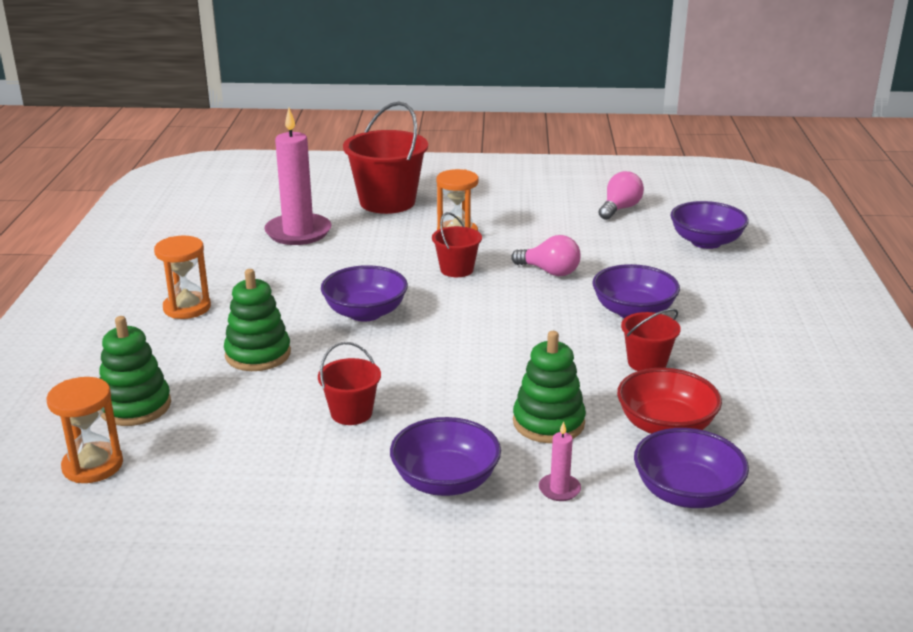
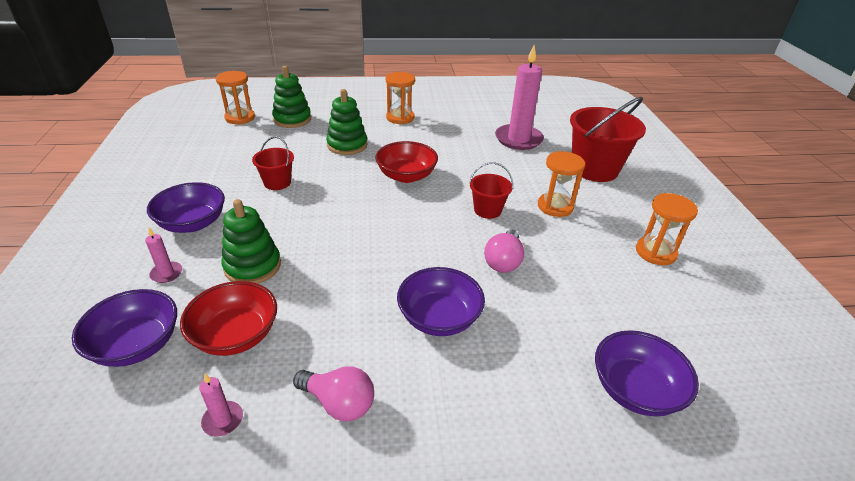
camera: 80 degrees right, 10 degrees up
(365, 313) = (406, 176): purple bowl -> red bowl
(541, 202) = (655, 252): none -> orange hourglass
(620, 209) = (680, 311): pink light bulb -> pink light bulb (339, 403)
(647, 363) = (342, 326): red bucket -> none
(773, 425) = (223, 420): none -> pink candle

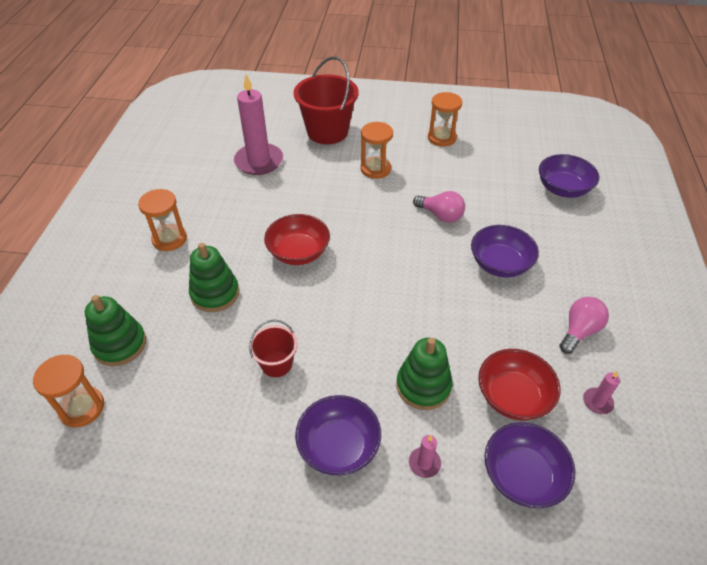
camera: 75 degrees left, 10 degrees up
(487, 210) = (371, 209): red bucket -> none

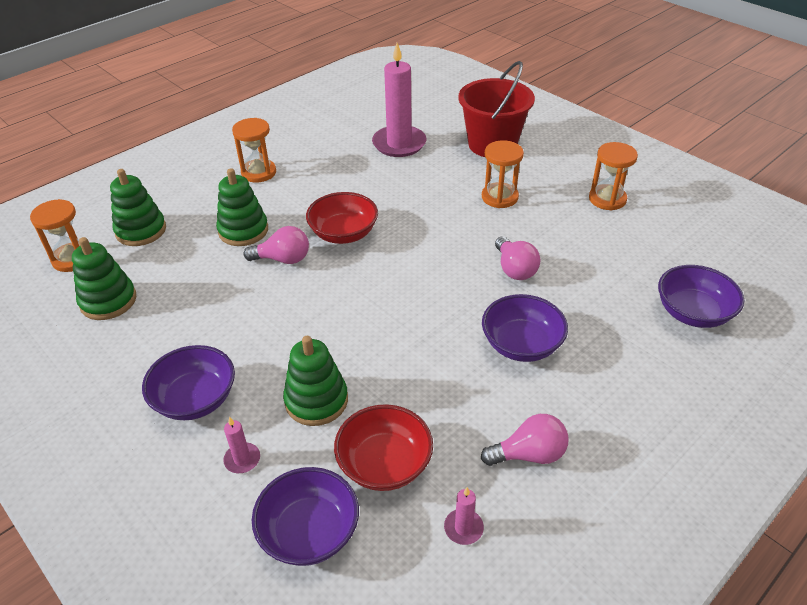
camera: 40 degrees right, 5 degrees down
(166, 421) = (108, 301): none -> green stacking toy
(275, 298) = (283, 259): none -> pink light bulb
(276, 364) = (225, 309): red bucket -> none

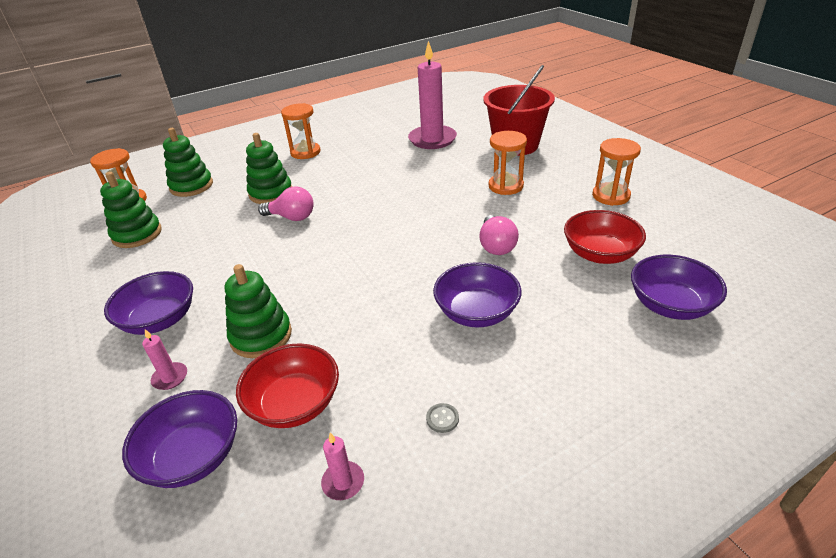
camera: 15 degrees right, 5 degrees down
(343, 234) = (352, 202): red bowl -> red bowl (600, 254)
(529, 454) = (442, 419): pink light bulb -> grey button

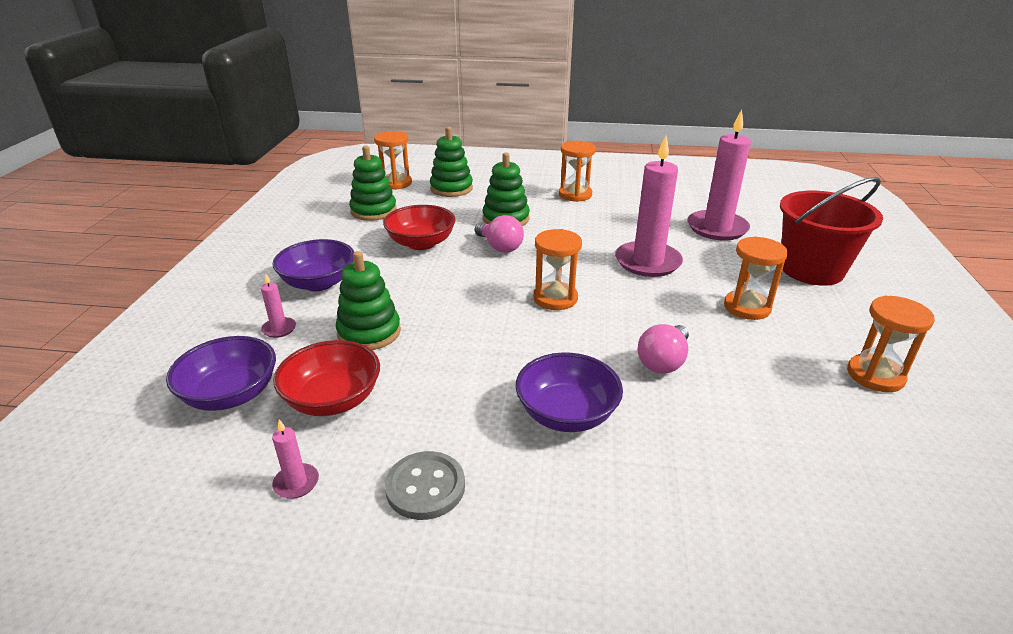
camera: 35 degrees right, 5 degrees down
(379, 237) = (555, 298): none -> orange hourglass
(413, 182) = (647, 262): none -> pink candle
(442, 419) = (425, 487): grey button -> grey button, size x2.10
(600, 254) = (779, 430): red bowl -> red bowl (421, 243)
(670, 305) = (806, 535): purple bowl -> none

